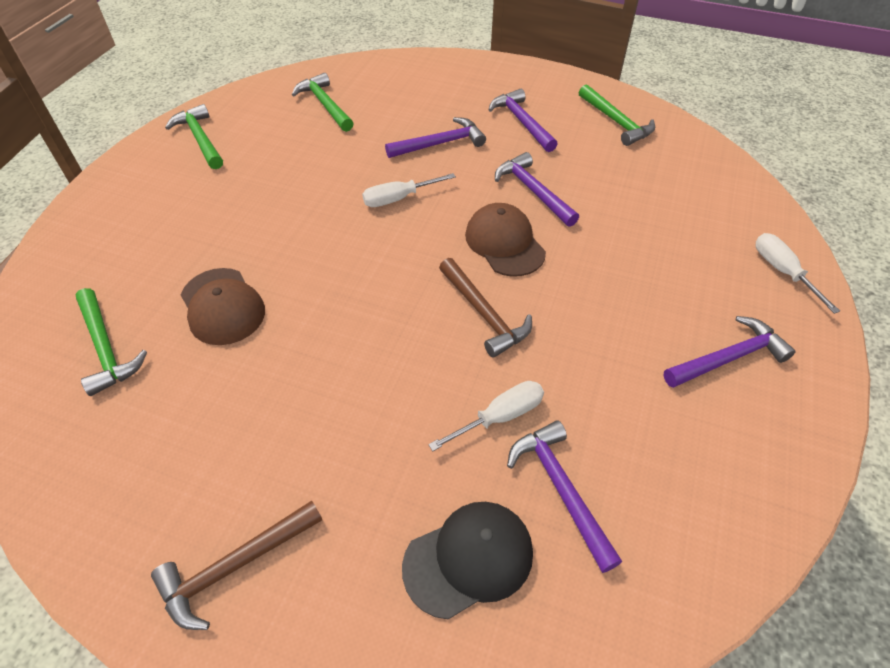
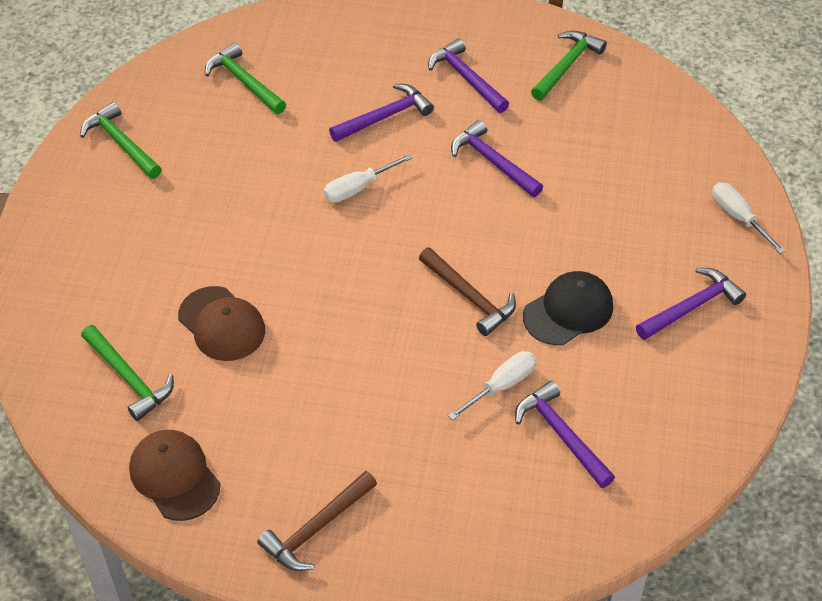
camera: 10 degrees left, 0 degrees up
(469, 559) = (498, 495): black cap -> black cap (568, 311)
(504, 243) = (475, 223): brown cap -> brown cap (174, 476)
(616, 122) = (567, 65): green hammer -> green hammer turned 105 degrees counterclockwise

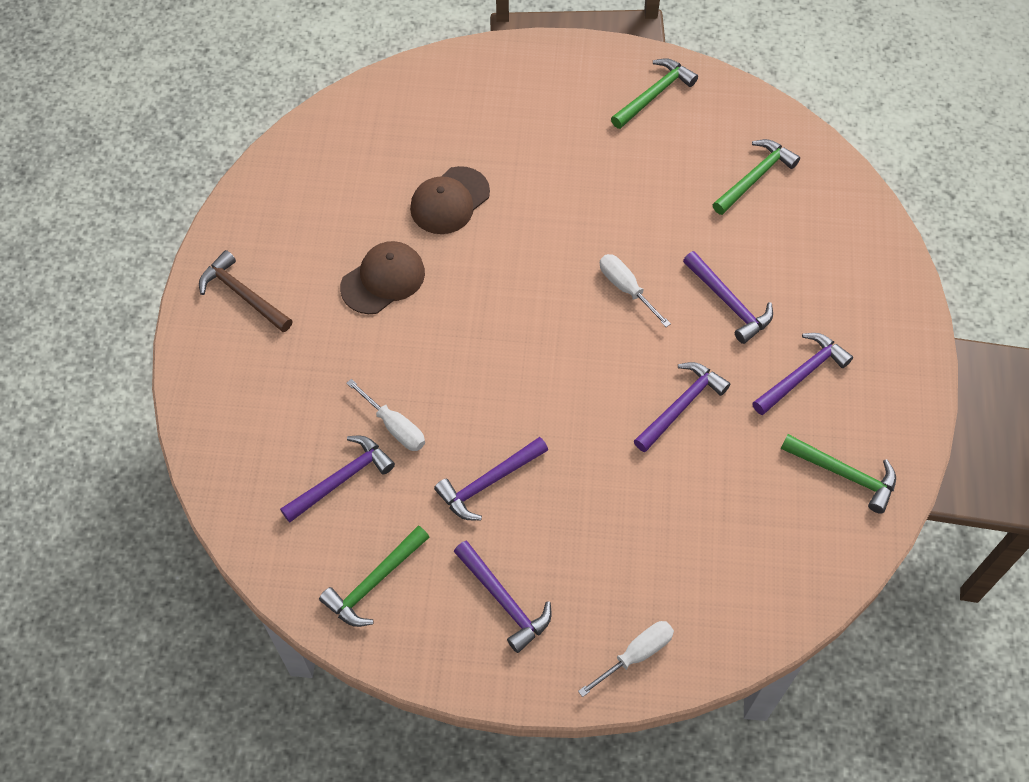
camera: 85 degrees right, 10 degrees up
(129, 378) = (387, 144): green hammer -> green hammer (374, 582)
(174, 476) = (292, 190): brown cap -> brown cap (383, 279)
(469, 297) = (498, 394): brown hammer -> none
(568, 311) = (488, 482): black cap -> purple hammer

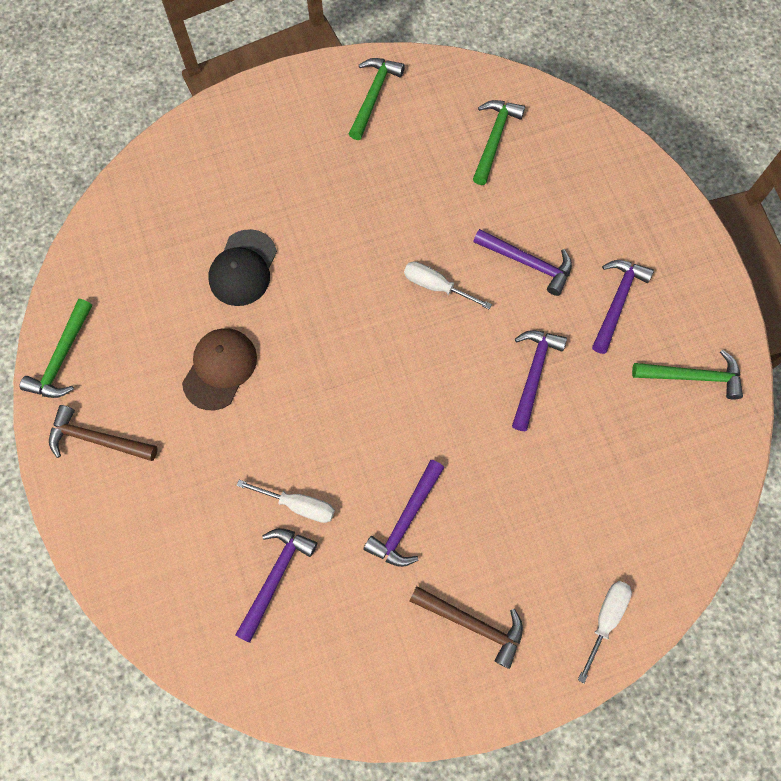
camera: 25 degrees left, 10 degrees up
(374, 582) = (352, 661): green hammer -> green hammer (62, 358)
(449, 201) = (243, 268): brown cap -> black cap
(504, 601) = (472, 624): purple hammer -> brown hammer

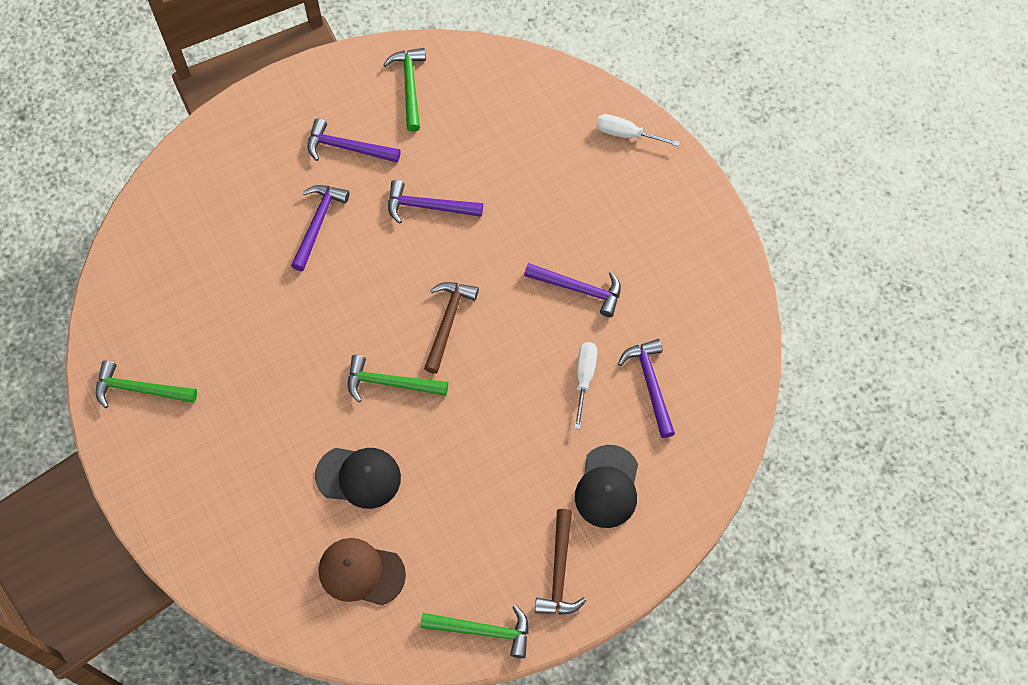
camera: 100 degrees left, 5 degrees down
(171, 505) = (607, 487): none -> black cap
(220, 369) = (469, 474): brown cap -> brown cap (361, 572)
(275, 577) = (650, 384): purple hammer -> purple hammer turned 60 degrees clockwise
(436, 286) = (353, 297): white screwdriver -> none
(472, 624) = (652, 227): brown hammer -> brown hammer (448, 322)
(494, 139) = (183, 268): green hammer -> green hammer (390, 383)

